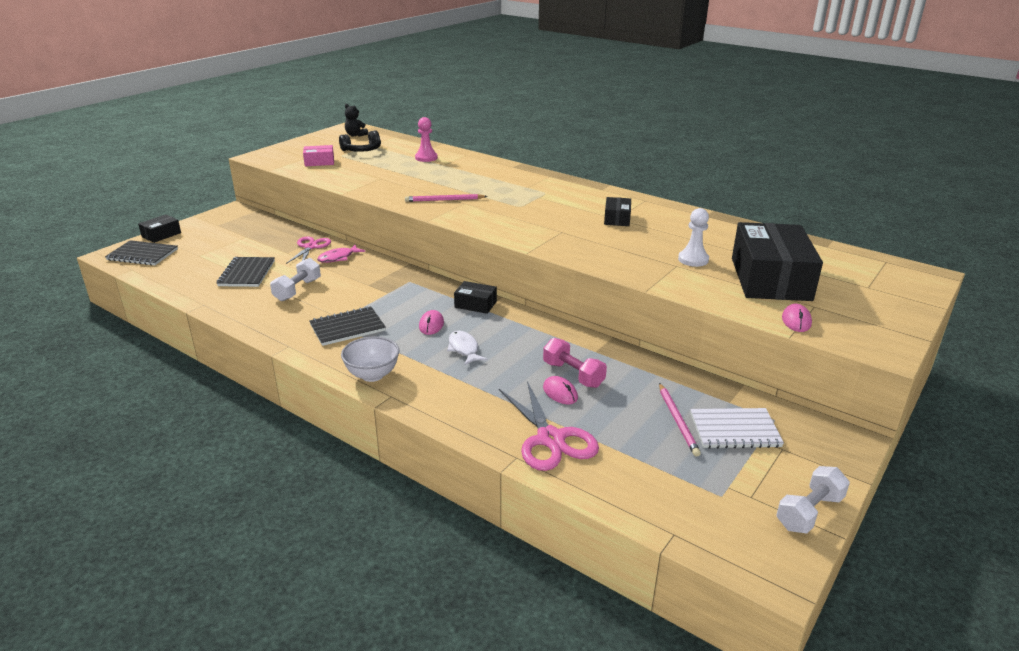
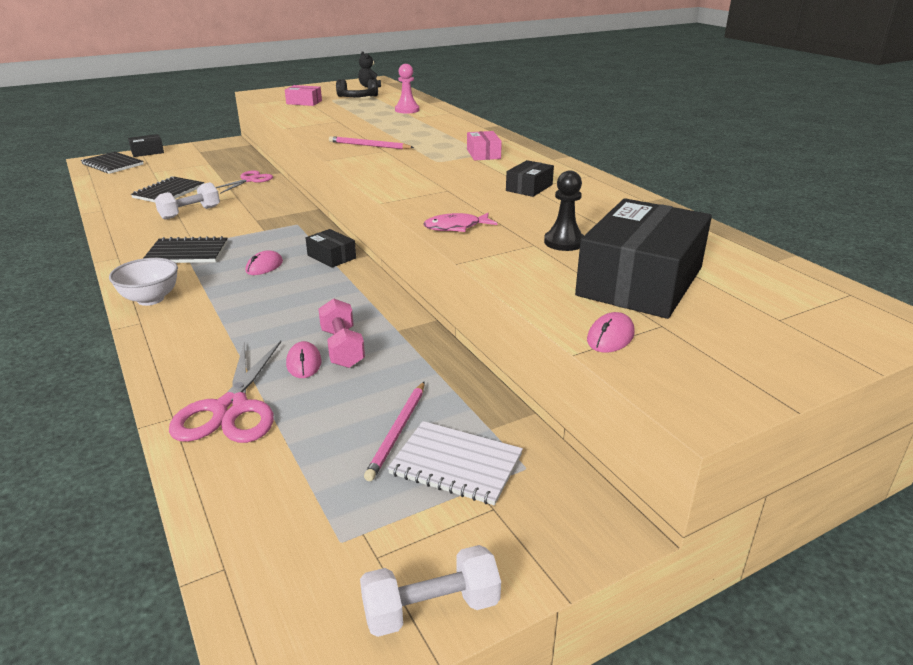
camera: 25 degrees right, 0 degrees up
(338, 258) = (261, 193): pink fish -> pink fish (456, 227)
(464, 349) = (265, 295): white fish -> none
(546, 193) = (483, 154): none -> pink box
(693, 259) = (564, 242): white pawn -> black pawn

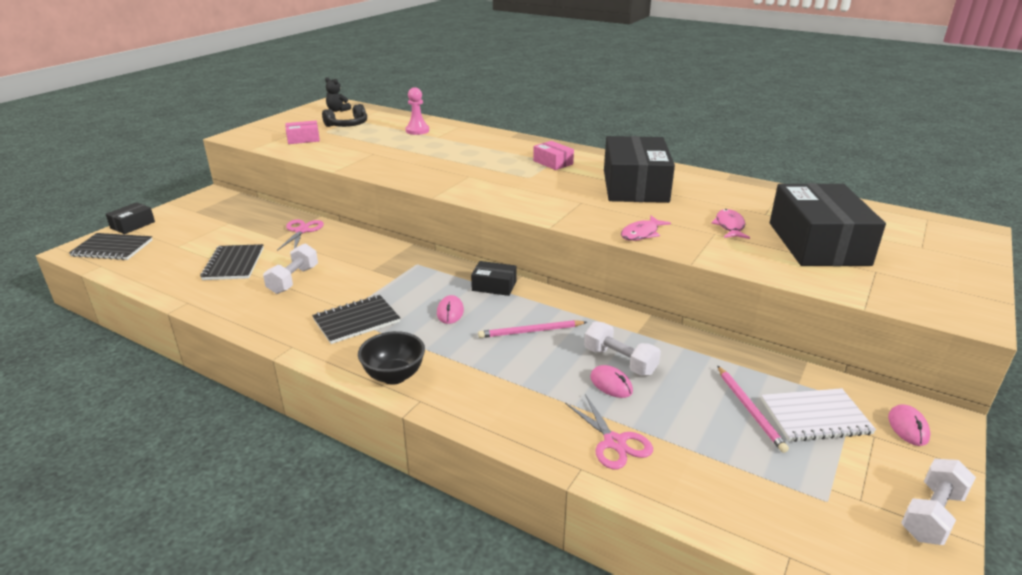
camera: 30 degrees left, 0 degrees up
(150, 299) = (394, 376): white bowl -> black bowl
(231, 409) = (614, 442): pink scissors -> pink scissors, size x0.66
(342, 348) = (620, 361): pink dumbbell -> white dumbbell
(369, 145) = (446, 174): pink pencil -> pink pencil (530, 331)
(529, 188) = (635, 186): black box -> black box, size x2.21
(564, 242) = (729, 226): black pawn -> pink fish
(610, 337) = (864, 289): pink mouse -> pink mouse (908, 427)

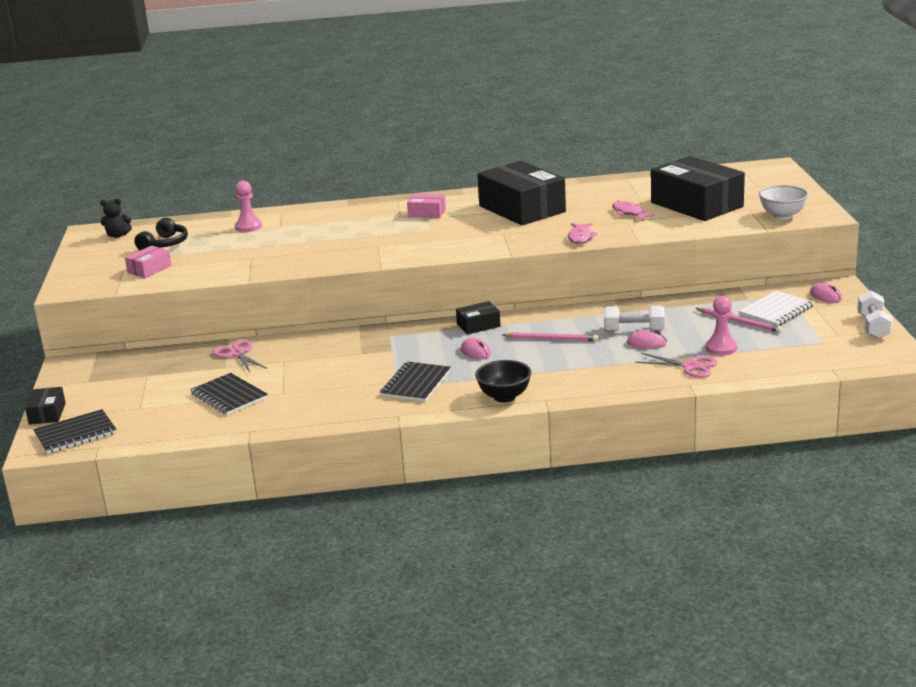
camera: 35 degrees left, 5 degrees down
(293, 280) = (309, 384): white dumbbell -> none
(530, 331) = (551, 339): pink pencil -> pink pencil turned 120 degrees counterclockwise
(683, 436) = (721, 348): none -> pink pawn
(910, 296) = (782, 216): none -> white bowl

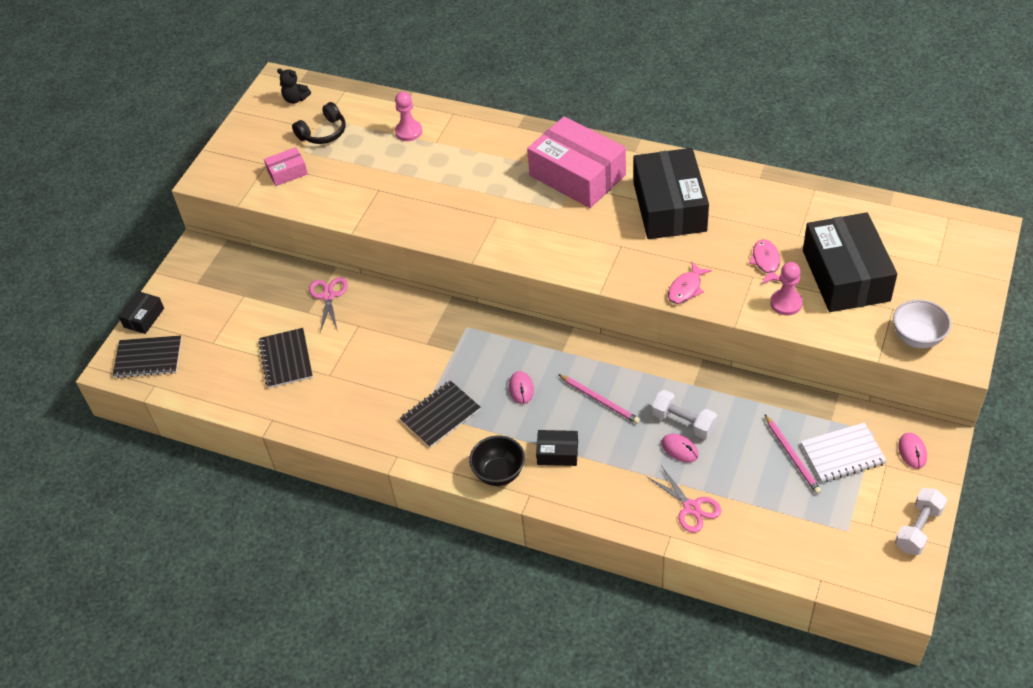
camera: 30 degrees right, 25 degrees up
(427, 213) = (577, 175): pink box -> pink box, size x2.21
(478, 325) = (551, 346): black box -> black box (557, 453)
(721, 348) = (742, 492): pink pawn -> pink pawn (786, 303)

